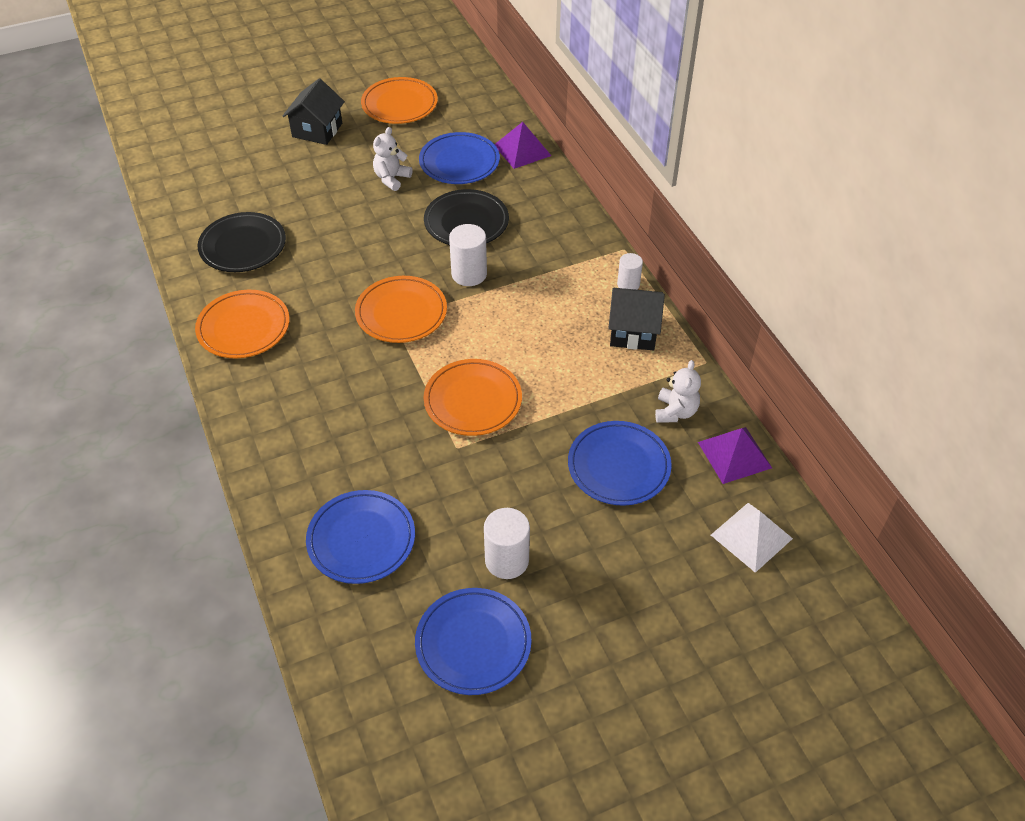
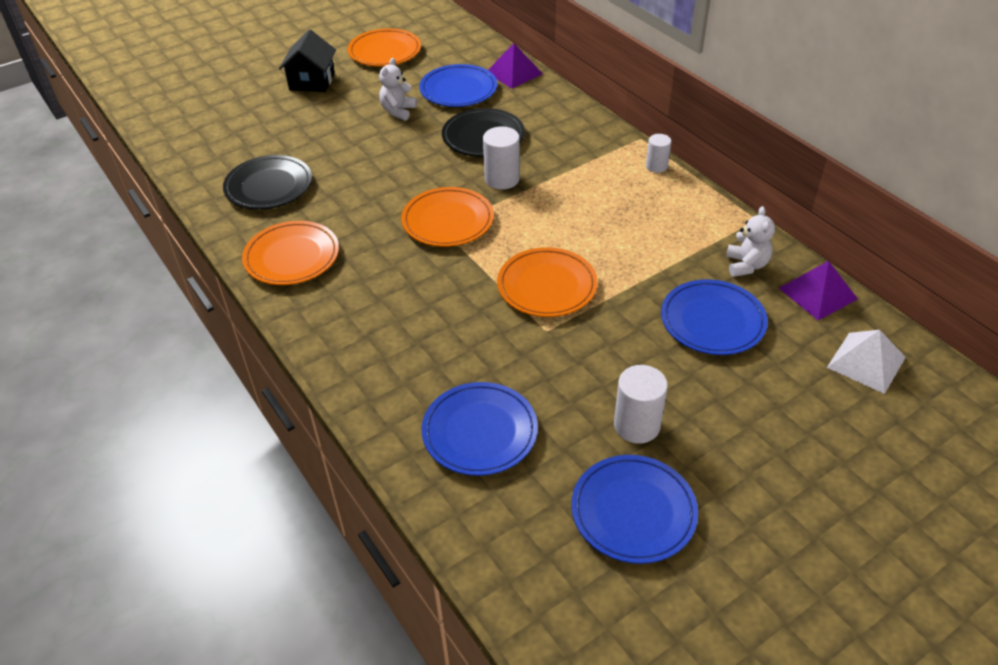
camera: 10 degrees left, 5 degrees down
(633, 331) = (677, 204): black house -> none

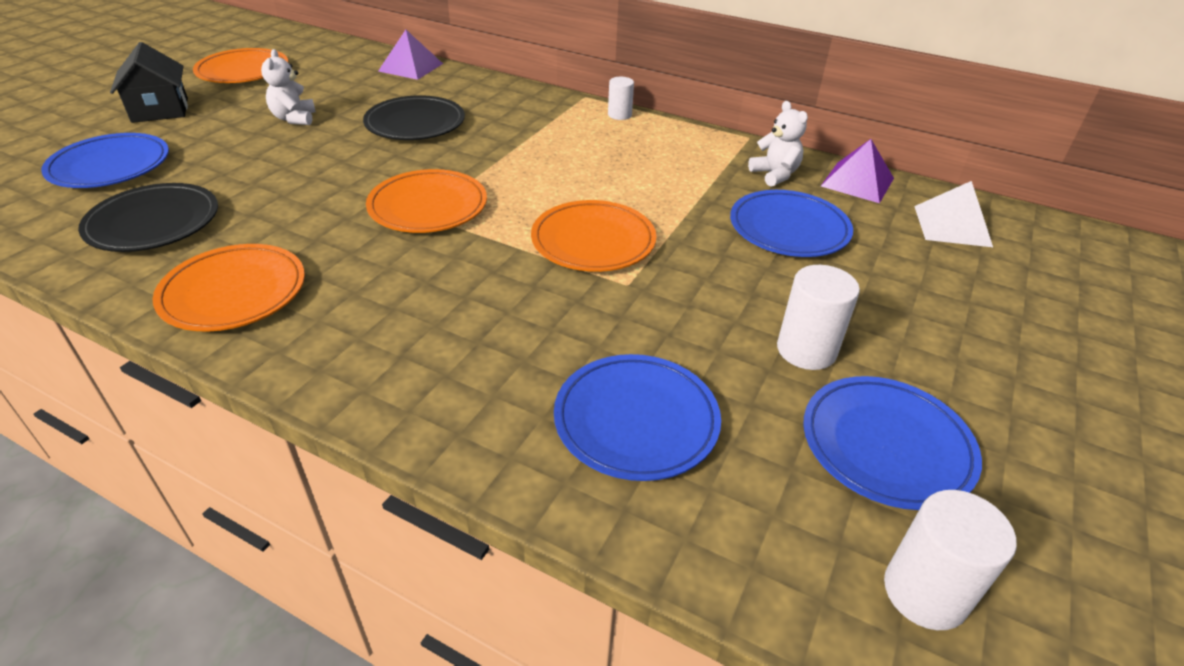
camera: 30 degrees left, 5 degrees down
(458, 90) = (357, 89): blue plate -> blue plate (110, 166)
(502, 179) = (464, 155): white cylinder -> white cylinder (925, 592)

